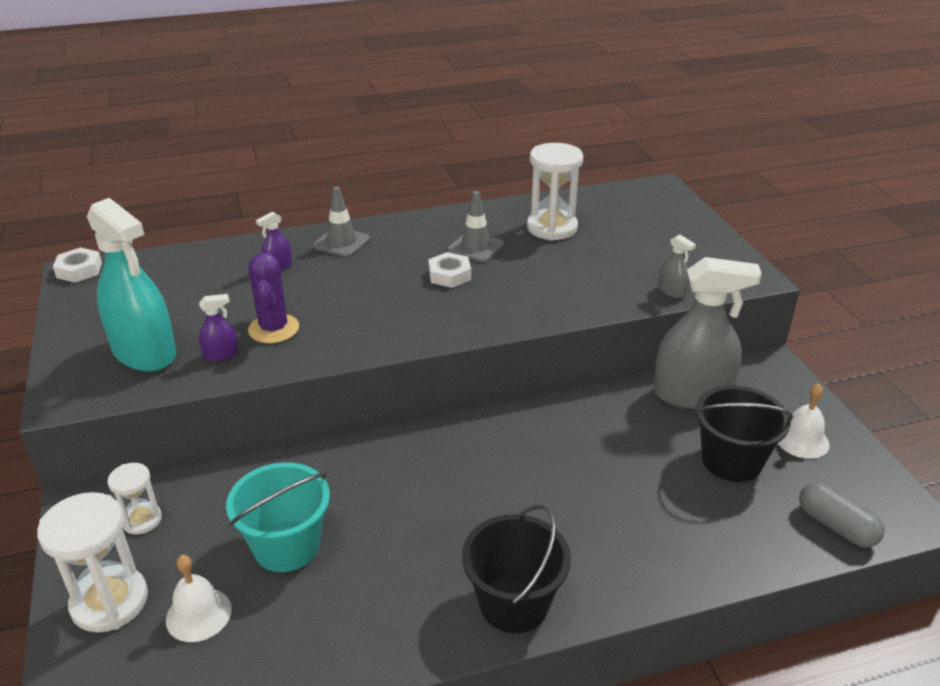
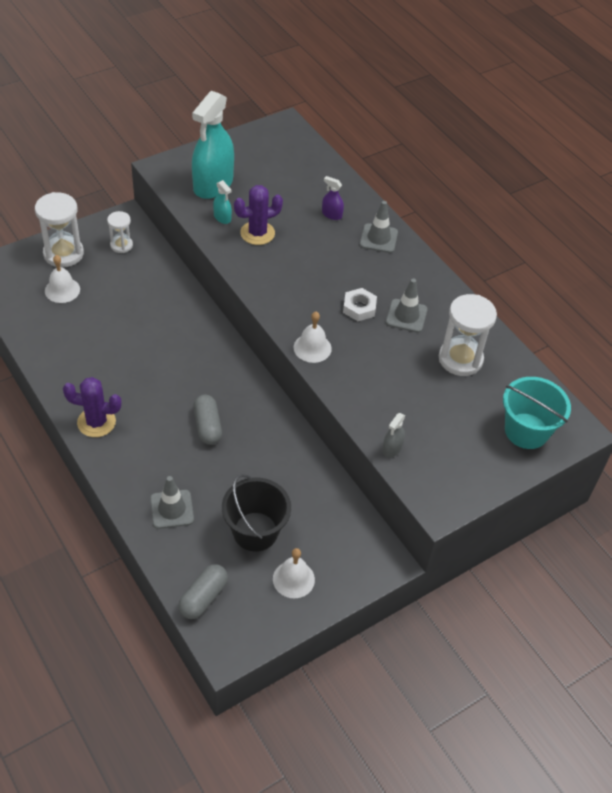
camera: 70 degrees right, 15 degrees up
(79, 270) = (288, 125): white nut -> none
(221, 354) = (222, 217): purple spray bottle -> turquoise spray bottle
(286, 546) = (117, 311): turquoise bucket -> turquoise bucket (526, 431)
(502, 319) = (312, 348): none -> white bell
(514, 603) = (96, 422): black bucket -> purple cactus
(551, 477) = (207, 426): none -> grey capsule
(691, 394) = (326, 503): grey spray bottle -> none
(691, 536) = (172, 509): none -> grey traffic cone

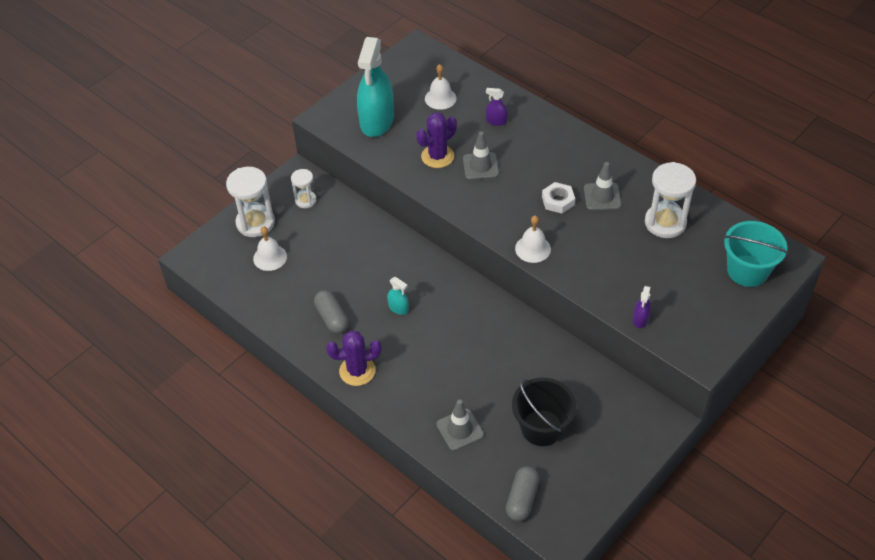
camera: 10 degrees left, 0 degrees up
(207, 426) = (458, 346): grey capsule -> grey capsule (332, 318)
(222, 217) = (399, 150): turquoise spray bottle -> turquoise spray bottle (398, 308)
(293, 579) = (593, 459): white bell -> white bell (440, 98)
(378, 238) = (547, 132): grey traffic cone -> grey traffic cone (480, 166)
(392, 448) = (640, 319): grey spray bottle -> purple spray bottle

